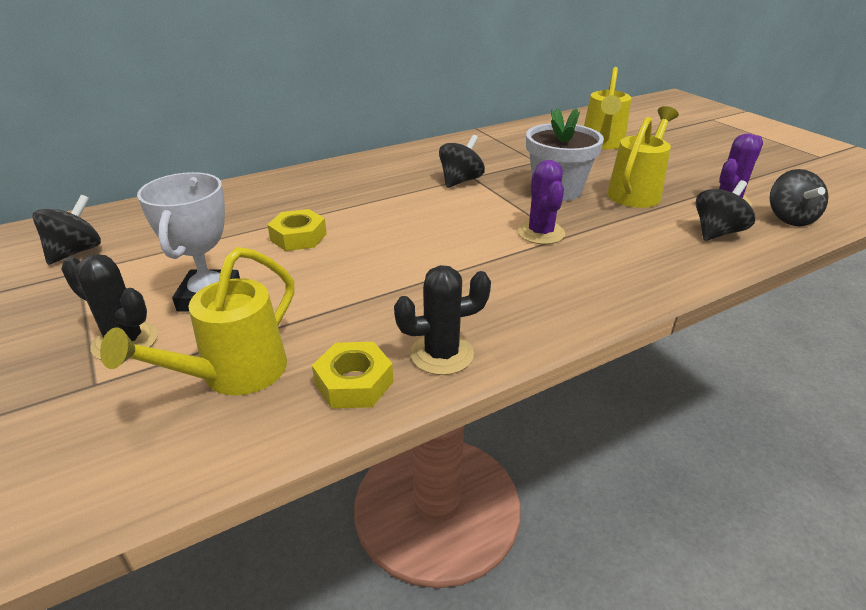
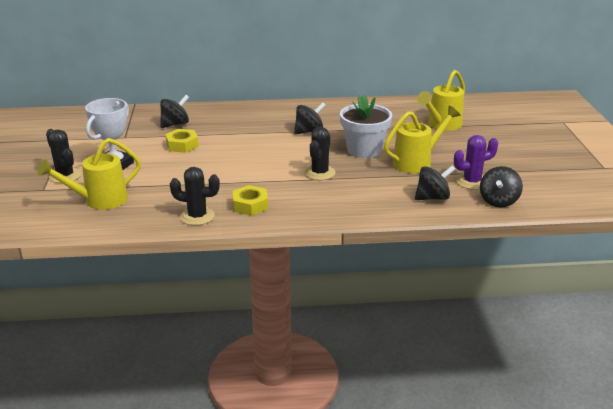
camera: 25 degrees right, 5 degrees down
(76, 252) = (70, 129): black spinning top -> black spinning top (175, 124)
(354, 383) = (146, 217): yellow nut -> yellow nut (250, 205)
(541, 233) = (319, 173): purple cactus -> black cactus

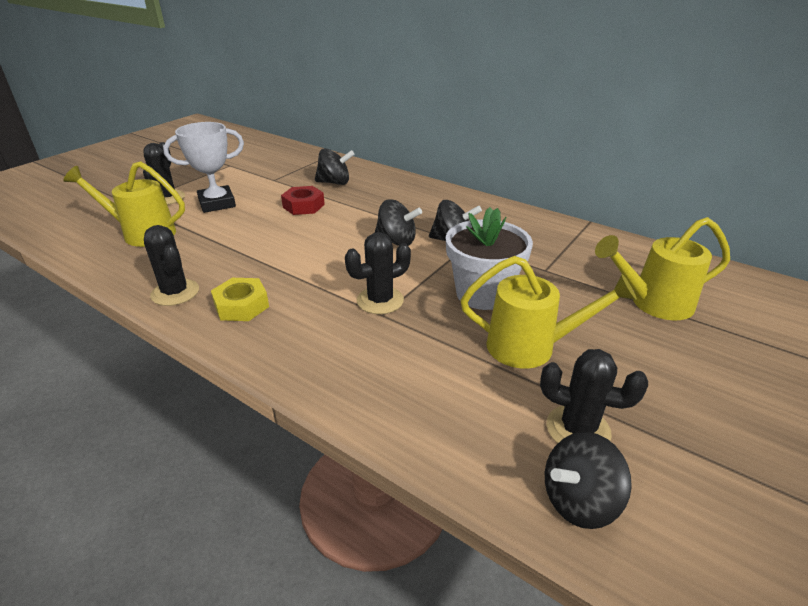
camera: 40 degrees right, 5 degrees up
(182, 145) = (303, 206): yellow nut -> red nut
(433, 198) = (472, 423): black spinning top -> black spinning top (397, 241)
(471, 182) = (578, 429): purple cactus -> black cactus

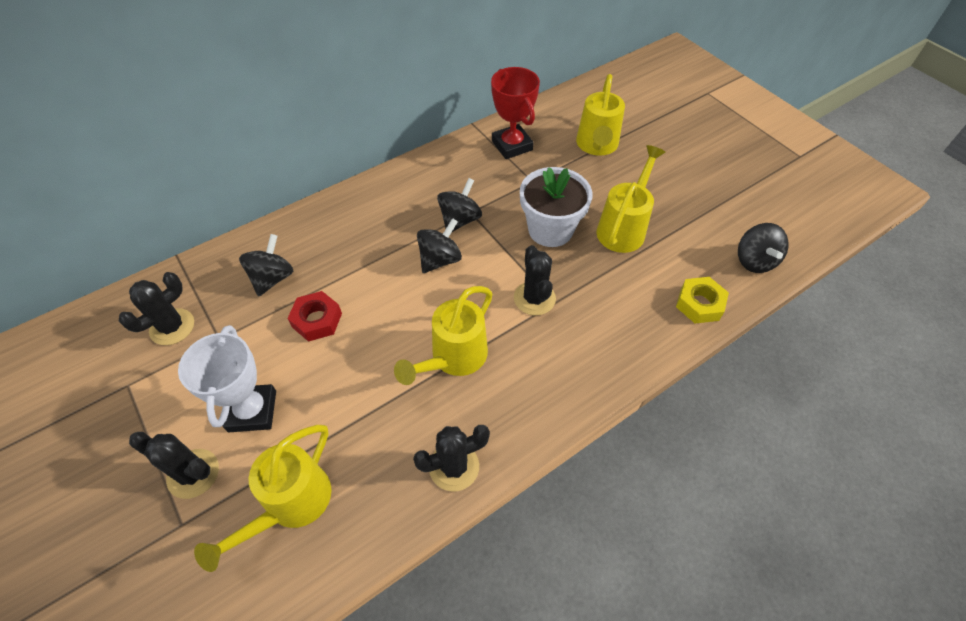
camera: 70 degrees left, 20 degrees up
(241, 306) = (502, 406): yellow nut -> yellow nut (699, 304)
(288, 270) = (454, 358): none -> yellow watering can
(578, 429) = (704, 238): black cactus -> black cactus (172, 327)
(584, 248) = (512, 145): none -> red trophy

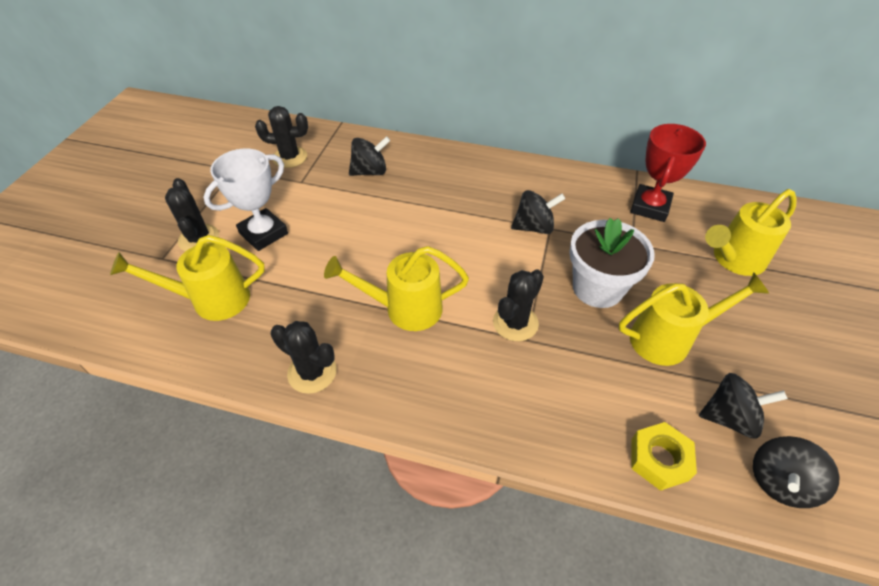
camera: 50 degrees right, 5 degrees down
(317, 320) = (360, 214): red nut -> none
(440, 259) = (483, 241): black spinning top -> black spinning top (729, 417)

